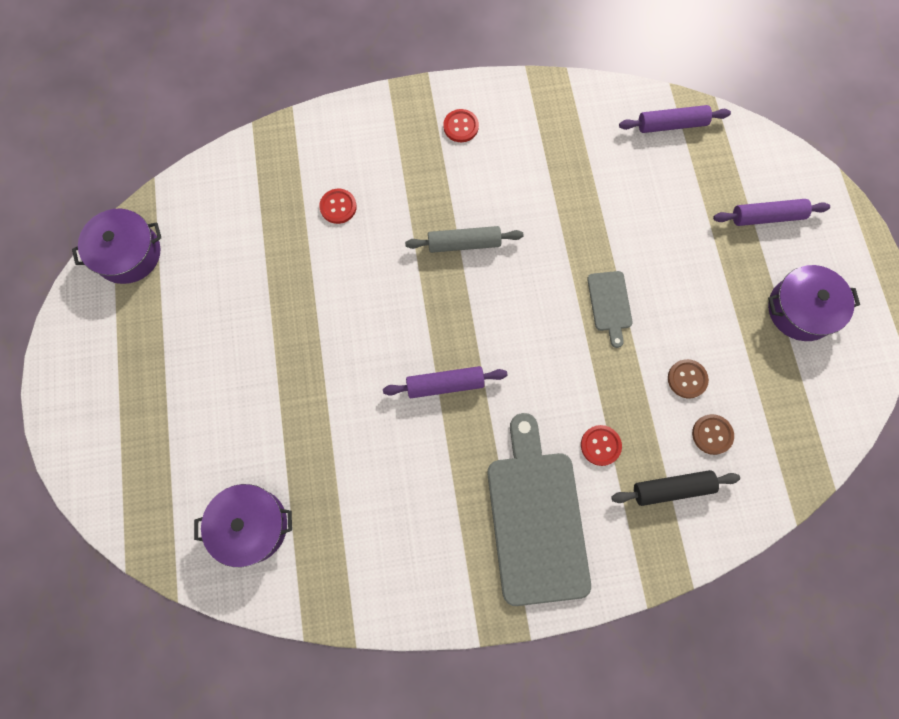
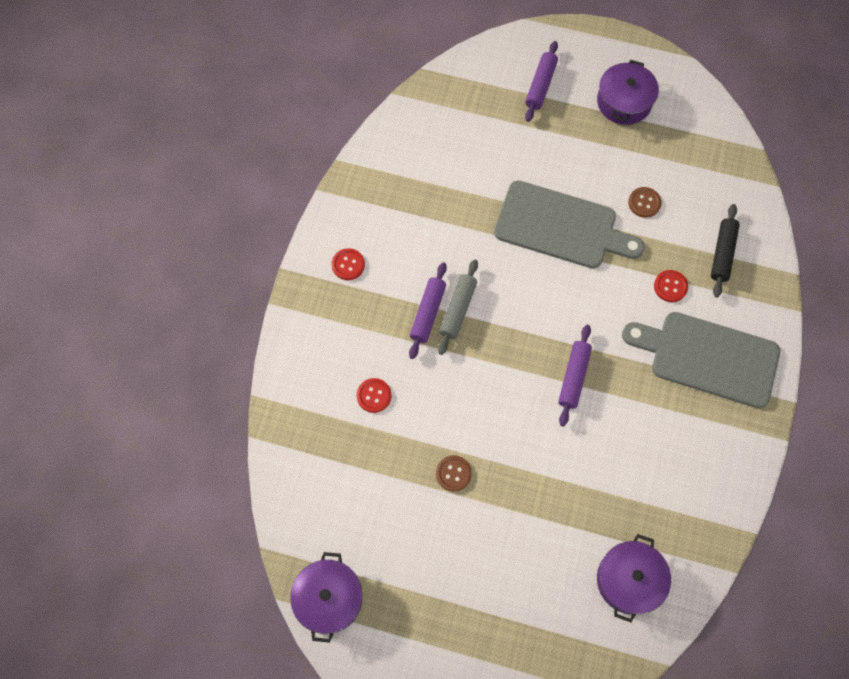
camera: 65 degrees left, 5 degrees down
(609, 304) = (561, 227): grey cutting board -> grey cutting board, size x2.16
(671, 124) = (429, 110): purple rolling pin -> purple rolling pin (428, 313)
(712, 434) = (693, 207): brown button -> brown button (453, 473)

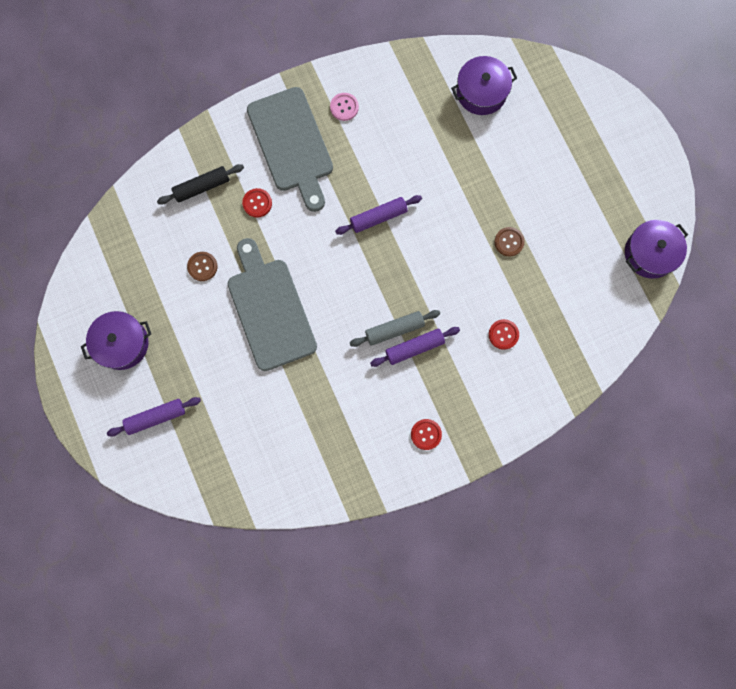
camera: 130 degrees left, 10 degrees up
(712, 433) = (344, 107): none -> pink button

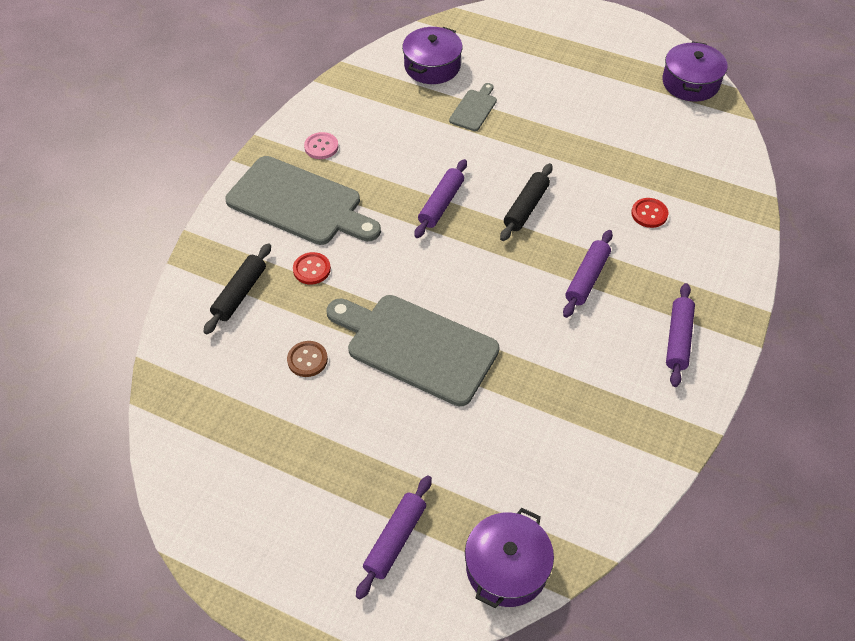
camera: 40 degrees left, 25 degrees down
(122, 343) = (285, 496): purple pot -> purple pot (507, 567)
(394, 330) = (553, 277): grey rolling pin -> none
(426, 434) = (678, 339): red button -> purple rolling pin
(429, 264) = (526, 207): none -> black rolling pin
(474, 154) = (474, 109): none -> grey cutting board
(509, 242) = (574, 147): brown button -> none

